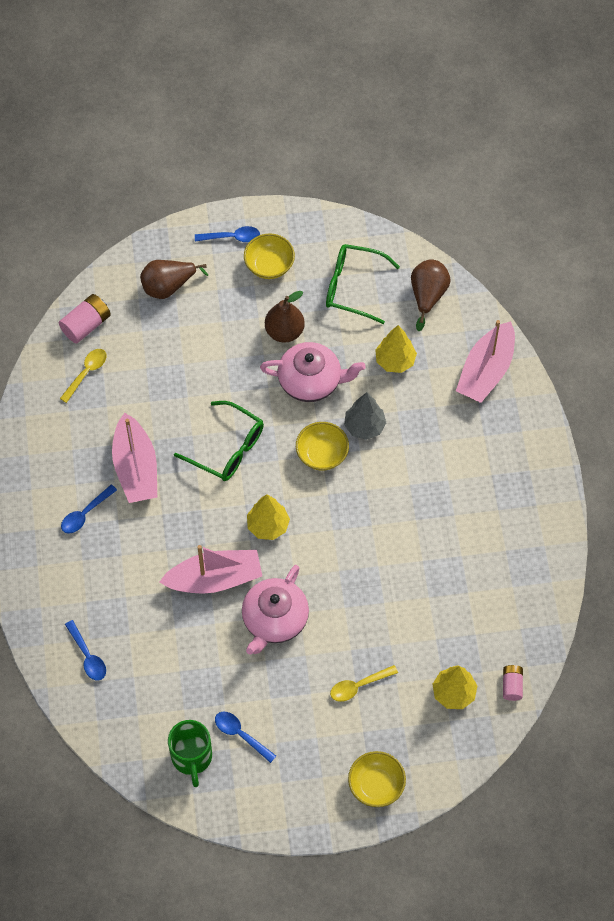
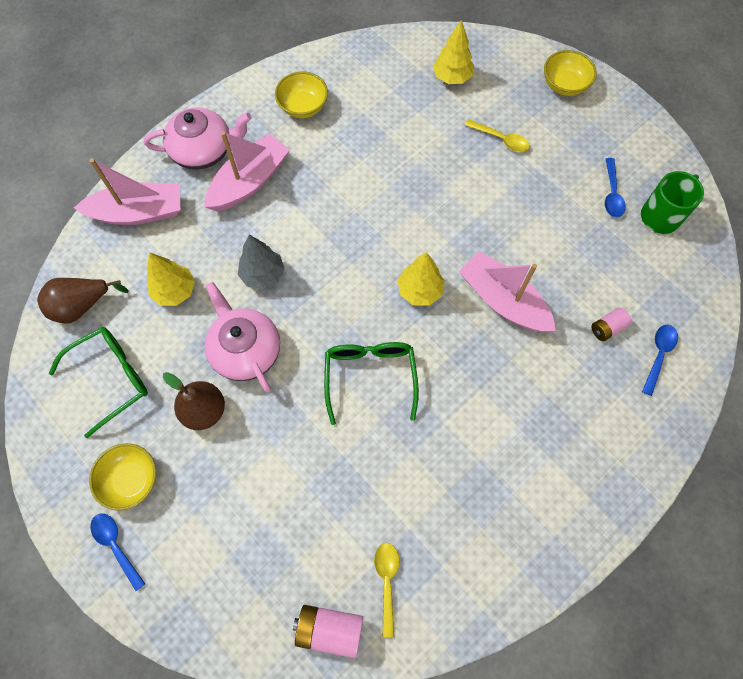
camera: 125 degrees left, 5 degrees up
(85, 514) = (536, 460): blue spoon -> none
(86, 373) = (387, 581): yellow spoon -> yellow spoon turned 90 degrees clockwise
(136, 468) = (453, 447): pink boat -> pink boat (249, 182)
(168, 286) = (222, 571): brown pear -> none
(274, 620) = (499, 231): pink teapot -> pink teapot (203, 150)
(322, 454) = (316, 292): yellow bowl -> yellow bowl (303, 106)
(353, 287) = (110, 379): green glasses -> green glasses turned 105 degrees counterclockwise
(512, 685) = (414, 46): pink battery -> pink battery (607, 328)

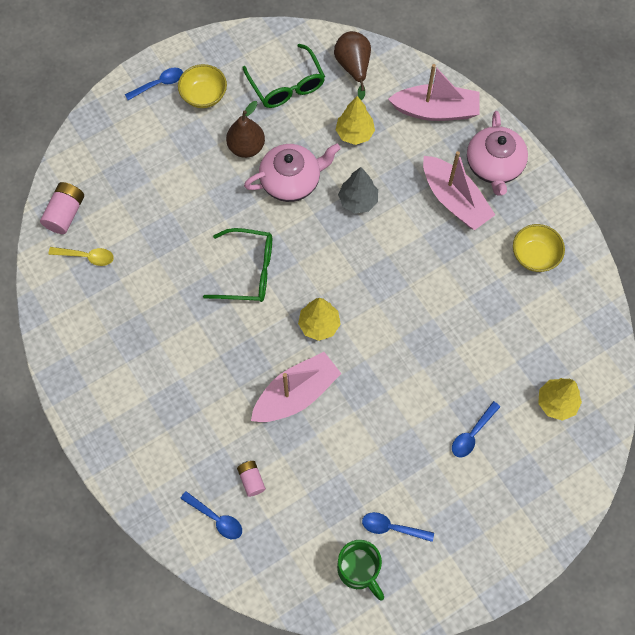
camera: 100 degrees right, 0 degrees up
(138, 212) = (435, 110): pink boat -> pink boat turned 90 degrees counterclockwise
(501, 139) = (472, 434): yellow spoon -> blue spoon
(564, 85) = (534, 518): yellow bowl -> none

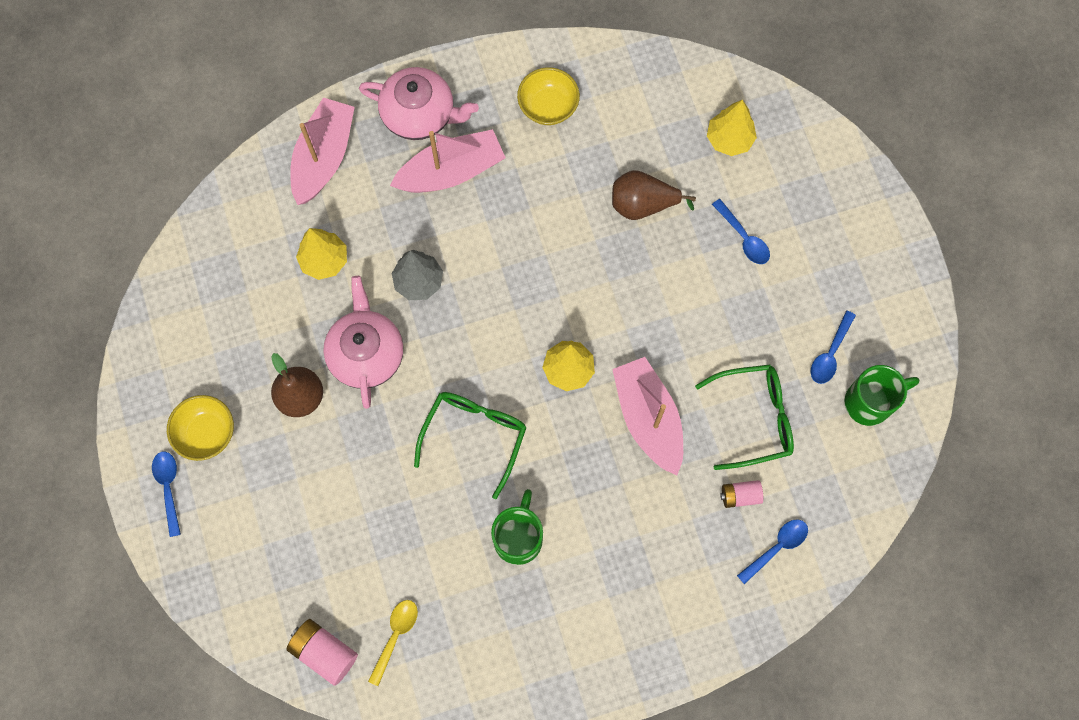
camera: 75 degrees left, 5 degrees up
(178, 322) = (518, 537): none -> green mug
(286, 85) = (226, 325): green glasses -> green glasses (753, 418)
(353, 67) = (228, 236): brown pear -> brown pear (642, 204)

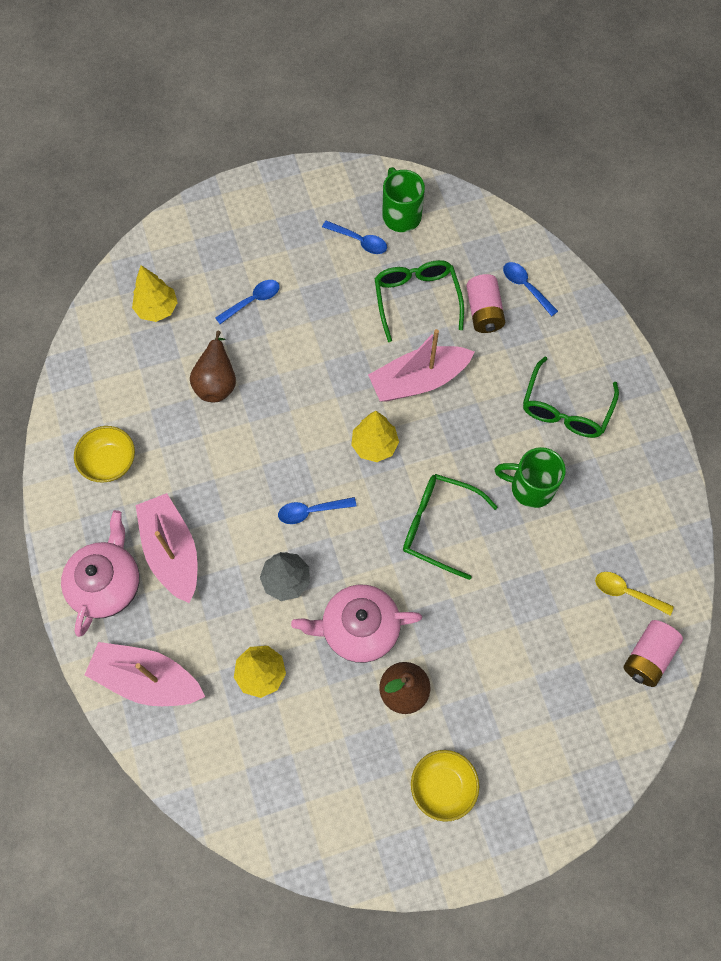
camera: 90 degrees left, 5 degrees down
(168, 488) = (501, 822): blue spoon -> blue spoon (311, 511)
(616, 584) = (565, 408): none -> green glasses
(740, 496) = (484, 312): pink battery -> pink battery, size x1.58

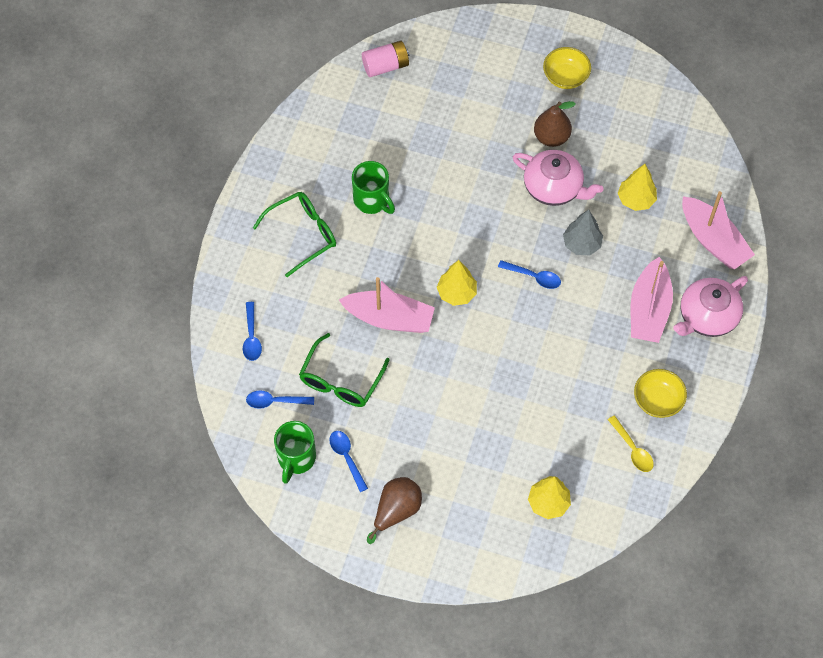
camera: 145 degrees left, 5 degrees down
(216, 381) = (539, 413): brown pear -> brown pear (396, 511)
(252, 301) = (468, 461): blue spoon -> blue spoon (275, 401)
(439, 526) = (453, 214): green glasses -> none
(484, 312) = (299, 338): pink battery -> none
(626, 592) = (366, 105): yellow spoon -> yellow spoon (632, 449)

